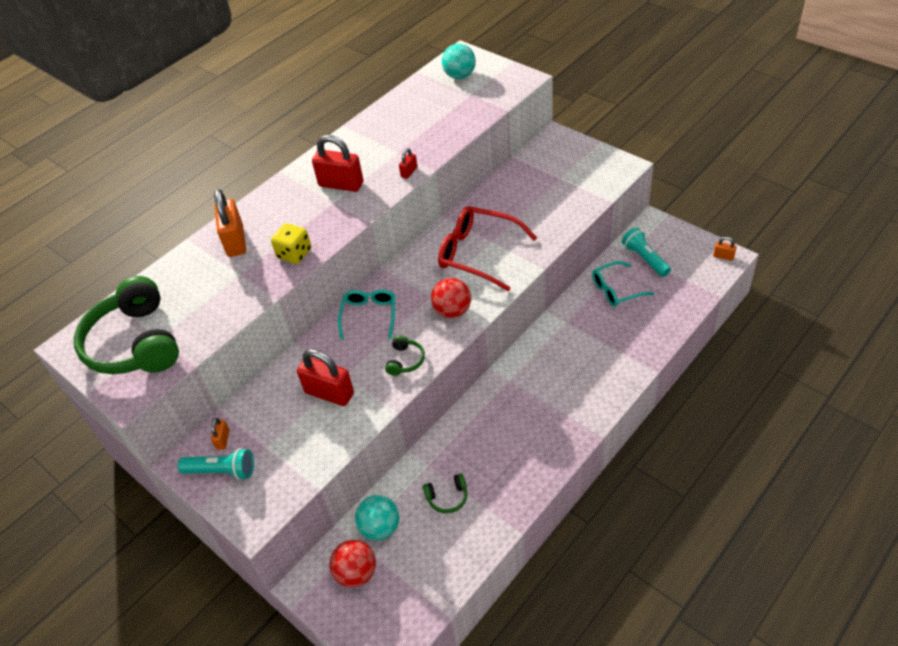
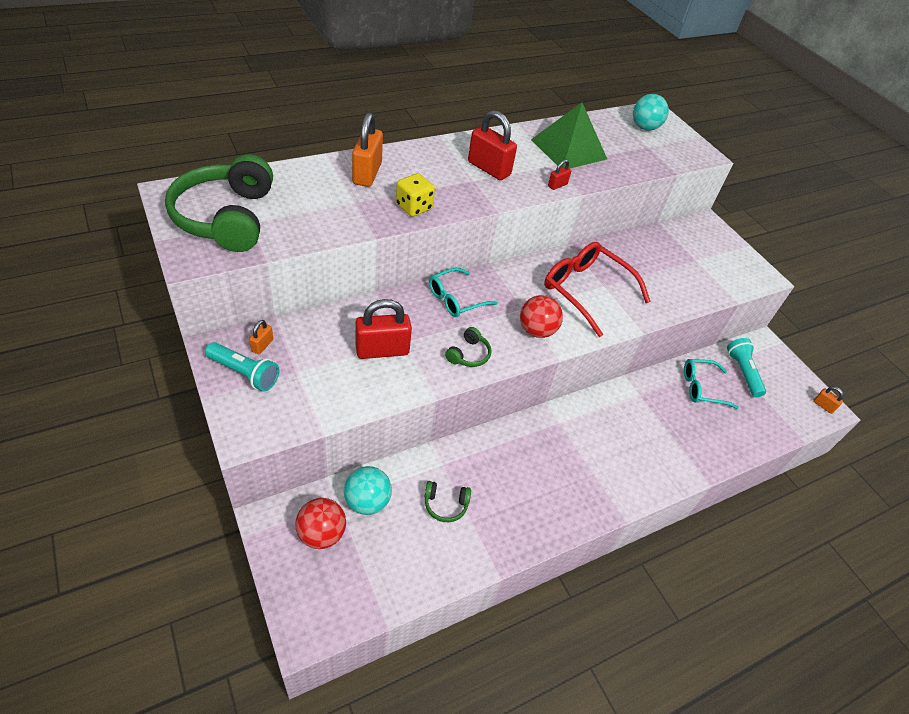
camera: 10 degrees right, 0 degrees up
(329, 393) = (382, 350): red padlock -> red padlock turned 60 degrees counterclockwise
(369, 316) = (456, 299): turquoise glasses -> turquoise glasses turned 150 degrees counterclockwise
(402, 131) = (568, 149): none -> green pyramid

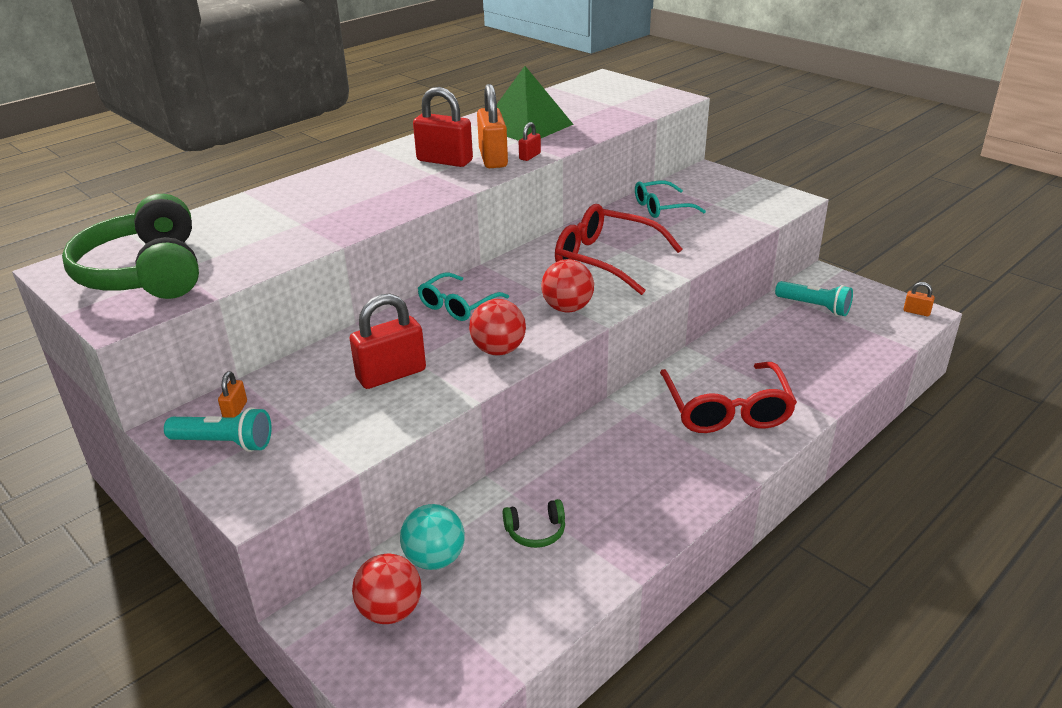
camera: 10 degrees left, 15 degrees down
(367, 173) = (303, 197): orange padlock -> orange padlock (493, 158)
(414, 207) = (374, 211): yellow dice -> none
(468, 354) = (498, 350): green headphones -> red ball
(629, 446) = (726, 409): none -> red glasses
(644, 127) = (600, 92): turquoise ball -> none
(702, 388) = (778, 333): turquoise glasses -> turquoise glasses (662, 207)
(742, 372) = (814, 307): turquoise flashlight -> turquoise flashlight turned 150 degrees clockwise

